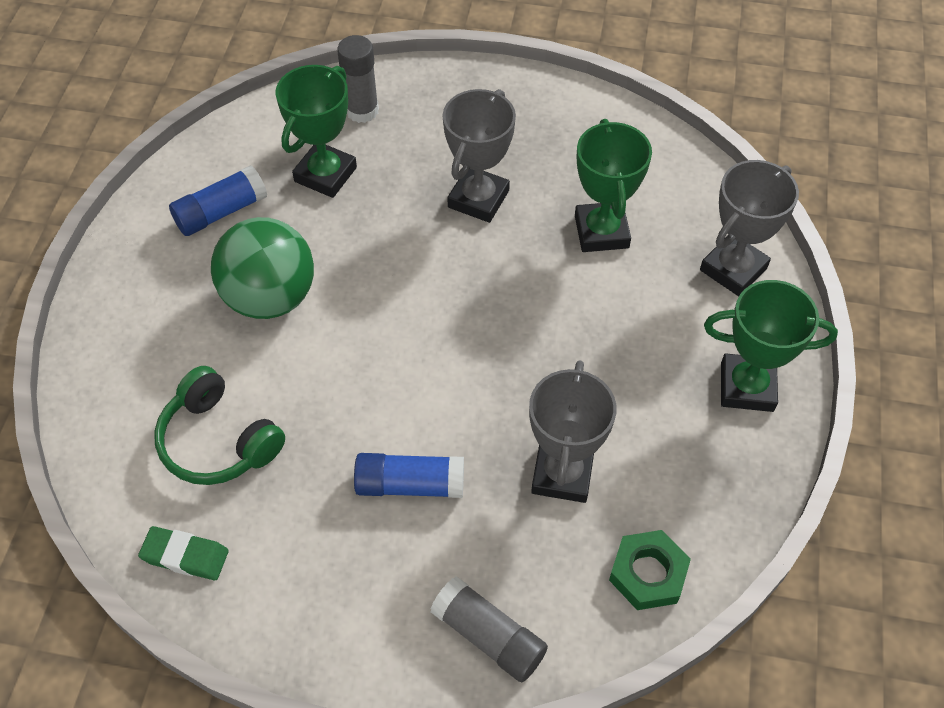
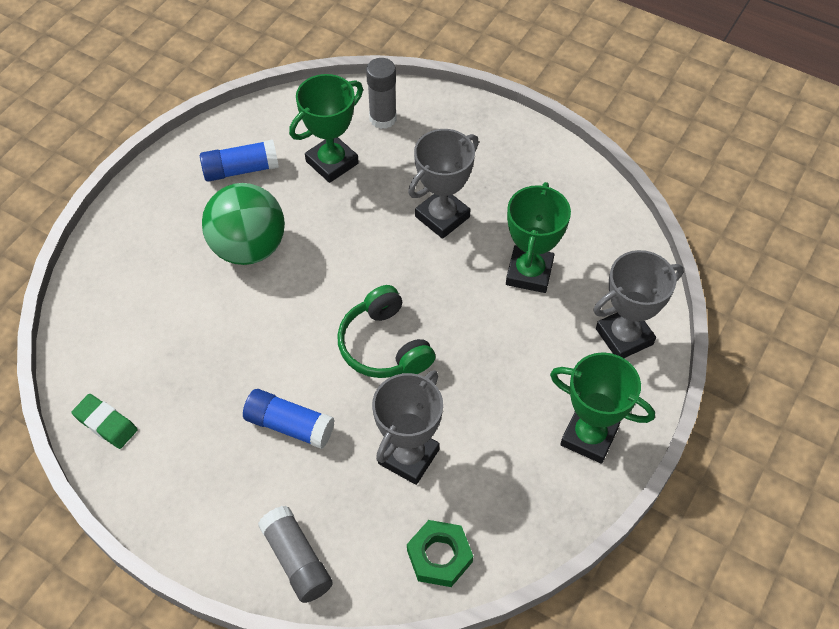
camera: 20 degrees right, 0 degrees up
(218, 441) = (164, 346): green headphones -> green headphones (384, 346)

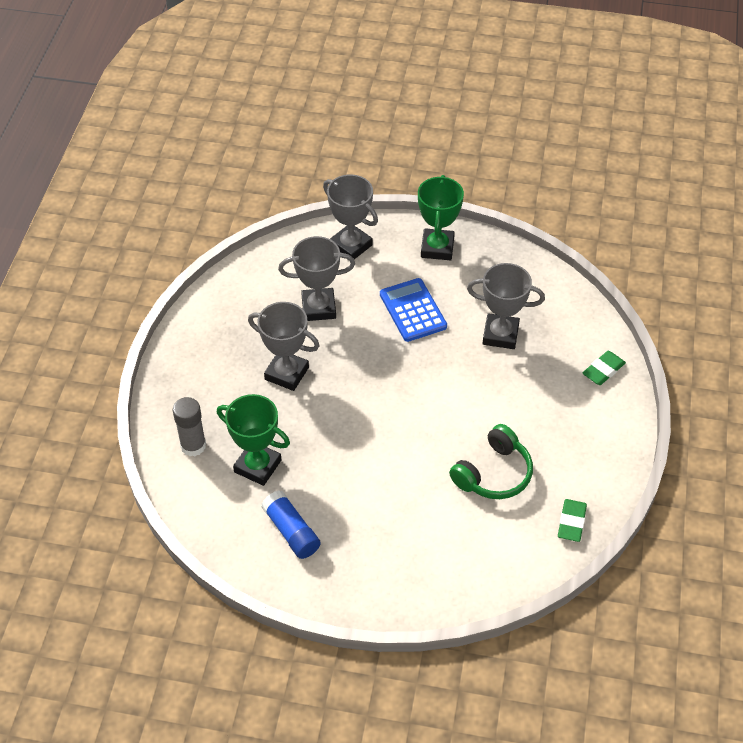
camera: 110 degrees left, 5 degrees down
(249, 247) = (372, 493): green ball -> none
(290, 425) = (513, 408): blue glue stick -> none
(296, 560) = (603, 370): grey glue stick -> green eraser
(384, 346) = (421, 374): green headphones -> green headphones (493, 474)
(439, 556) = (559, 300): green nut -> none
(488, 370) = (413, 310): none -> blue calculator
(529, 273) = (318, 308): green trophy -> grey trophy

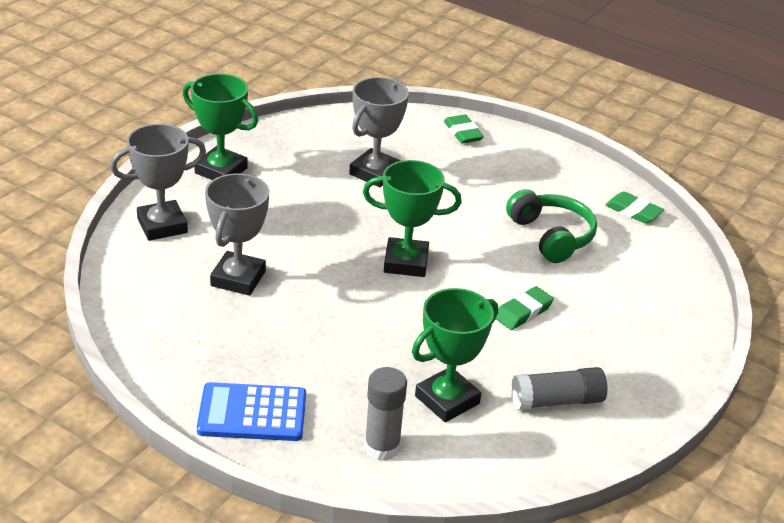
camera: 70 degrees left, 15 degrees down
(286, 373) = (320, 334): grey trophy -> none
(291, 531) = (557, 401): blue glue stick -> grey glue stick
(382, 482) = (523, 312): none -> green eraser
(397, 392) = (406, 262): none -> green trophy
(413, 310) = (297, 215): blue calculator -> blue calculator (252, 413)

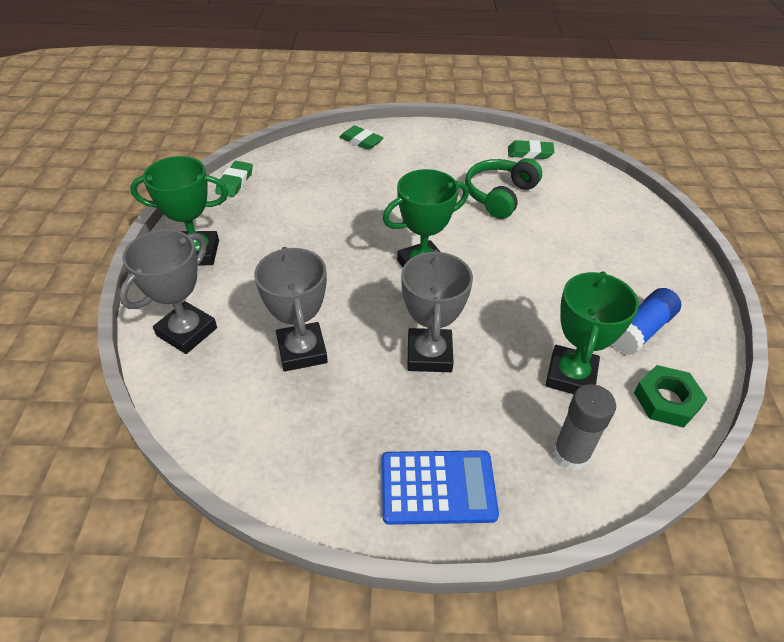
camera: 30 degrees left, 10 degrees up
(252, 413) = (438, 488): blue calculator -> blue calculator turned 150 degrees counterclockwise
(375, 173) = (327, 200): grey trophy -> grey trophy (429, 354)
(514, 457) = (666, 400): none -> green nut
(523, 312) = (543, 267): green eraser -> green eraser (235, 182)
(551, 236) = (499, 195): green headphones -> green headphones turned 90 degrees counterclockwise
(557, 401) = (641, 331): grey glue stick -> blue glue stick

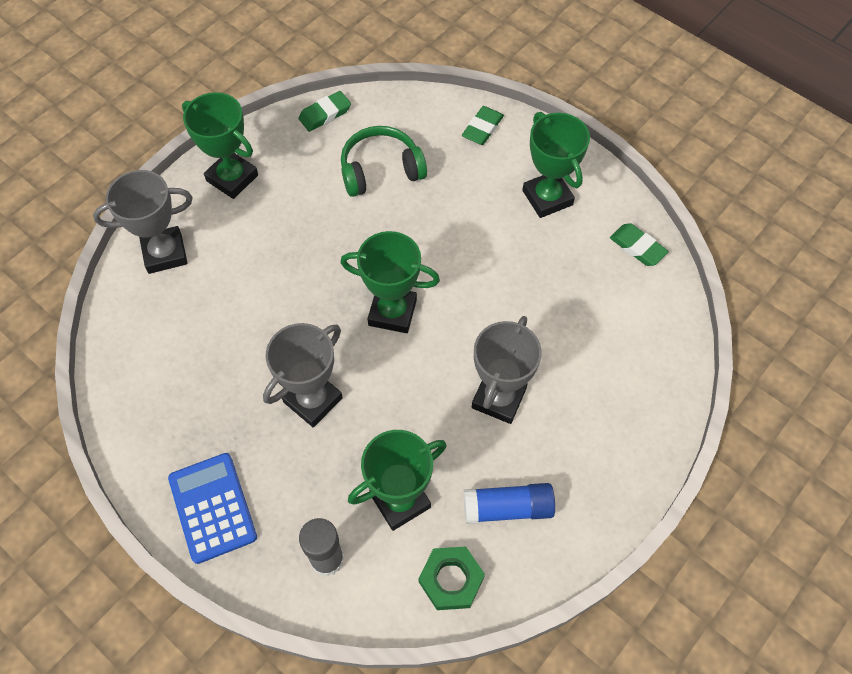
camera: 40 degrees right, 15 degrees up
(302, 351) = (226, 328): grey trophy -> grey trophy (499, 398)
(361, 141) = (482, 128): green eraser -> green eraser turned 45 degrees clockwise
(438, 488) = (213, 507): blue calculator -> blue calculator turned 150 degrees counterclockwise
(446, 155) = (547, 198): none -> green trophy
(499, 195) = (545, 280): green headphones -> green headphones (381, 170)

